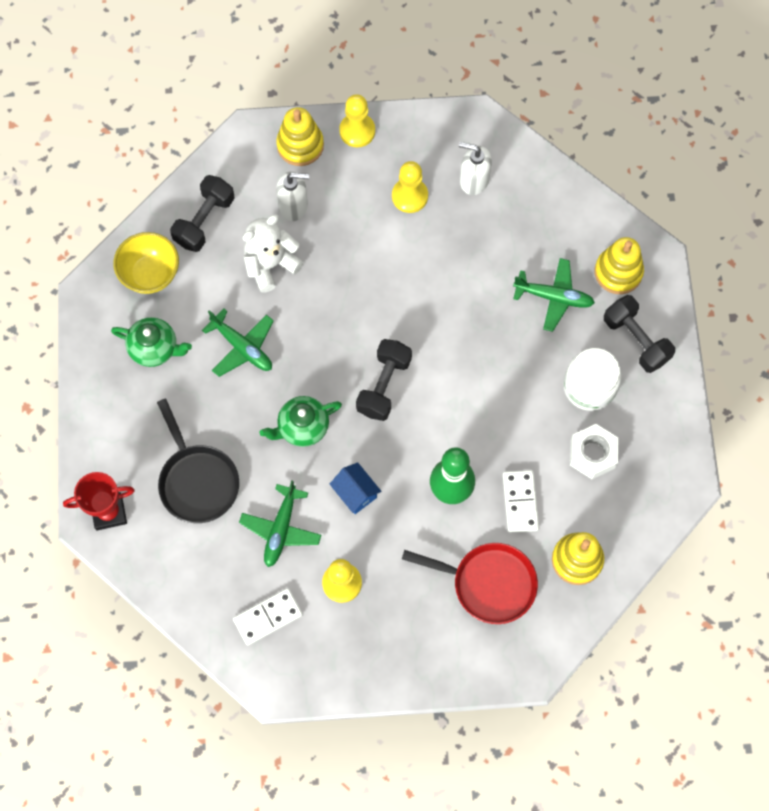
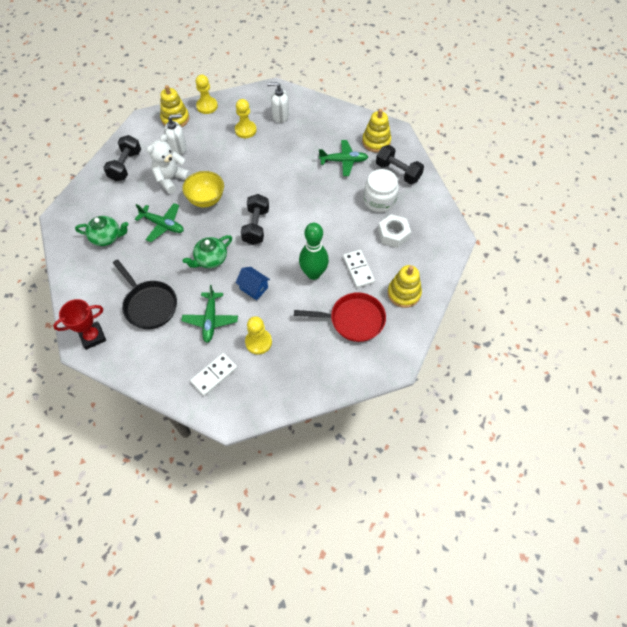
camera: 15 degrees left, 10 degrees down
(150, 274) = (97, 199): yellow bowl -> yellow bowl (206, 200)

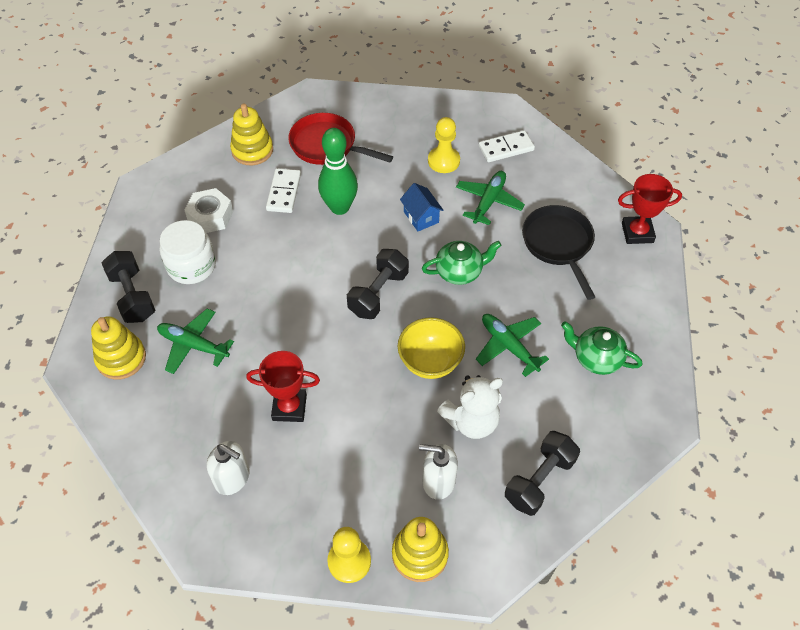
camera: 155 degrees left, 5 degrees down
(245, 130) = (308, 471): yellow pawn -> none
(272, 152) = (289, 407): none -> red trophy

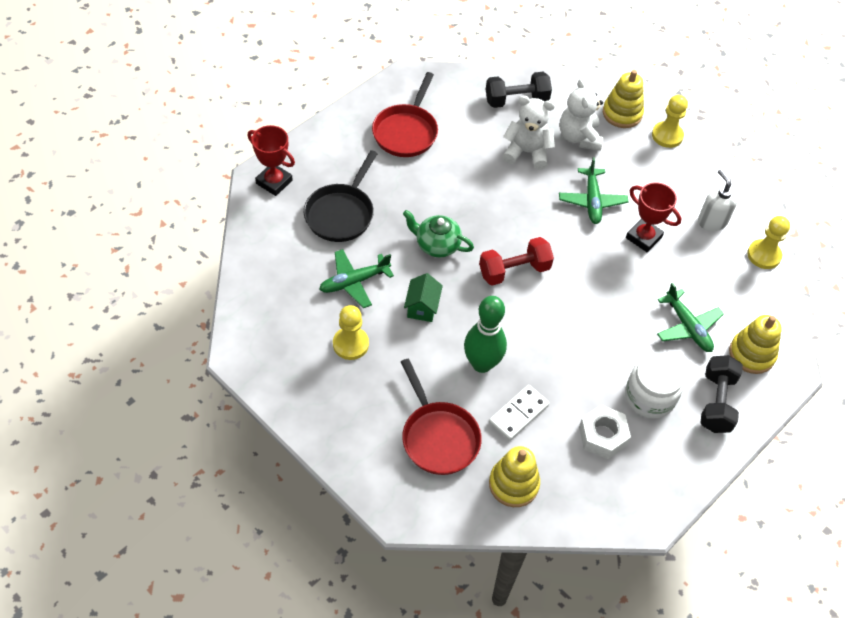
camera: 145 degrees left, 0 degrees up
(157, 474) = (764, 255): none -> yellow pawn
(378, 293) = (514, 270): black dumbbell -> red dumbbell
(421, 217) = (422, 307): blue house -> green house
(430, 362) = (520, 201): yellow bowl -> none
(438, 481) = (579, 137): white soap dispenser -> white teddy bear
(506, 148) = (285, 317): white domino -> none
(508, 346) = (456, 175): green plane -> green plane (592, 201)
(596, 358) = (406, 132): green teapot -> red pan

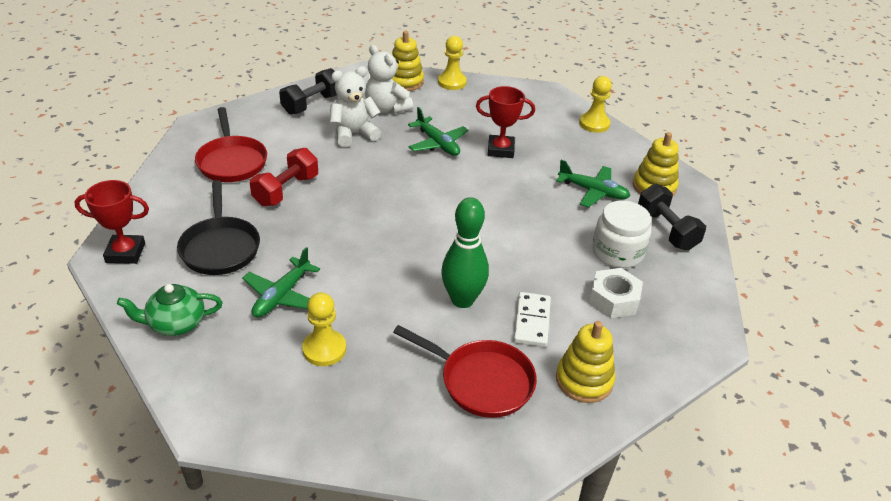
camera: 35 degrees left, 15 degrees down
(422, 307) = (367, 283): green house -> none
(437, 245) = (336, 230): green teapot -> green teapot (176, 323)
(514, 270) = (422, 217): red dumbbell -> red dumbbell (286, 190)
(712, 221) = (538, 119): white soap dispenser -> none

